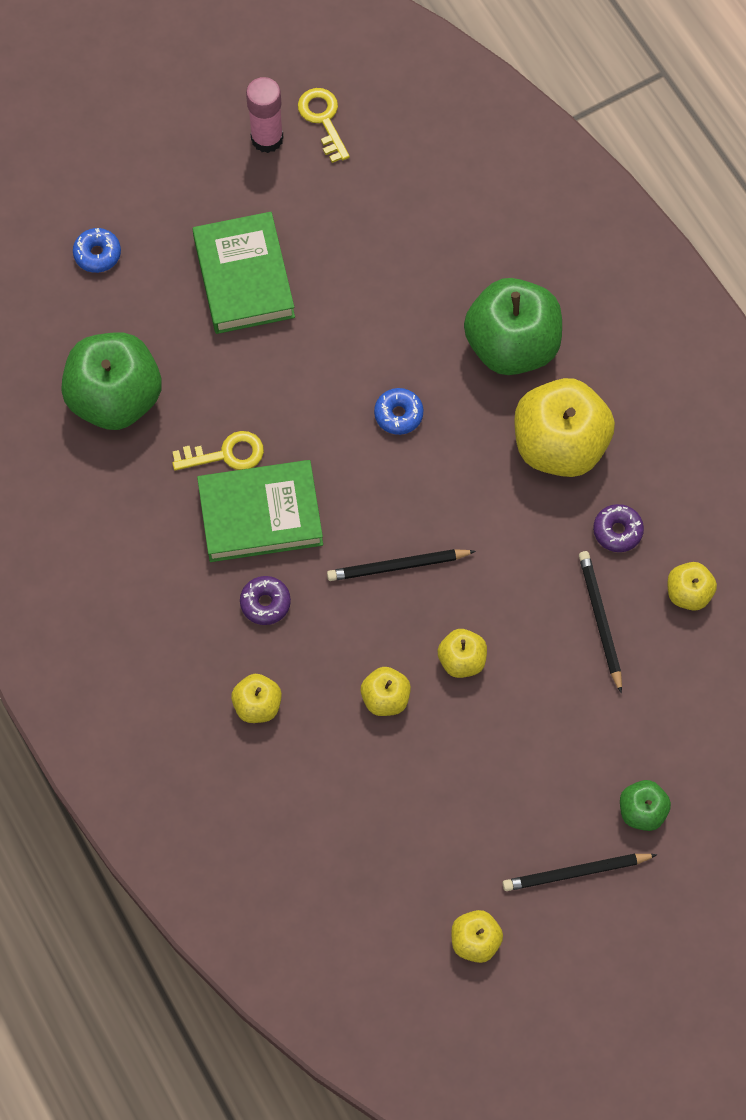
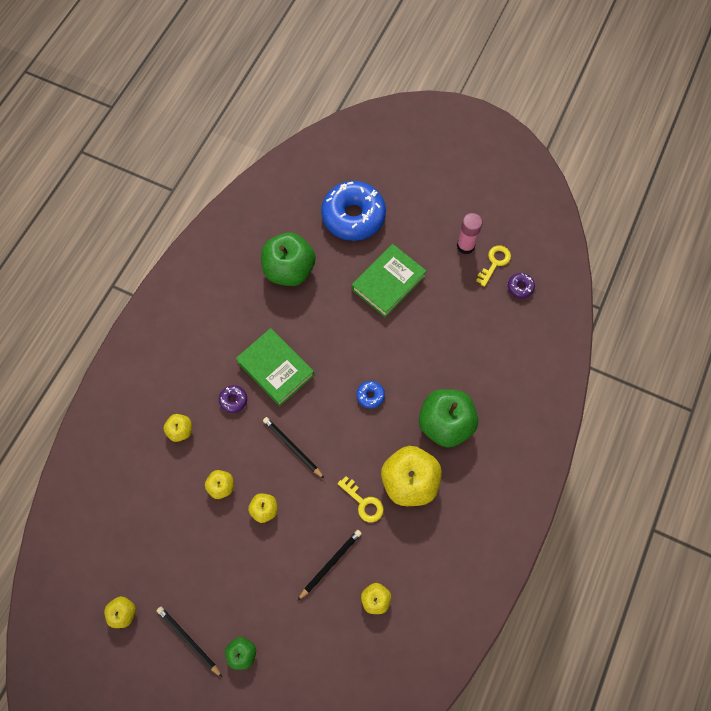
camera: 55 degrees right, 0 degrees up
(97, 254) = (353, 216): blue donut -> blue donut, size x2.47
(226, 454) = (295, 334): yellow key -> yellow key (363, 502)
(617, 531) = (384, 541): purple donut -> purple donut (520, 287)

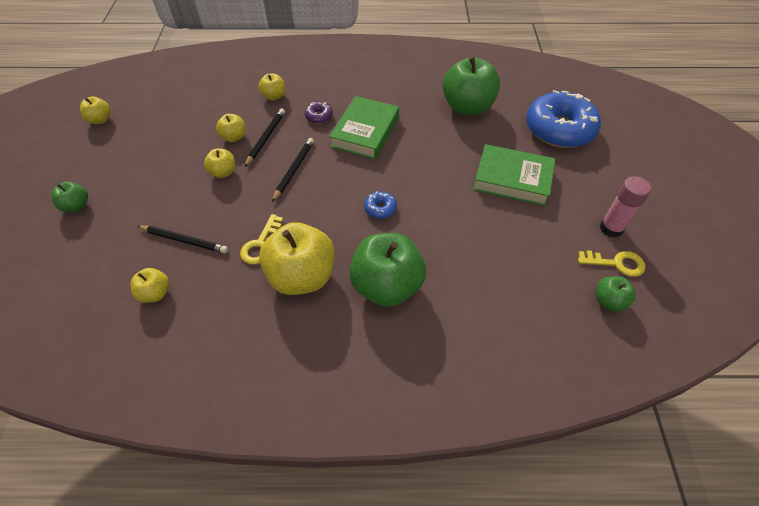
camera: 65 degrees right, 15 degrees down
(189, 640) = (83, 166): black pencil -> black pencil (266, 138)
(520, 287) = (609, 301): purple donut -> green apple

